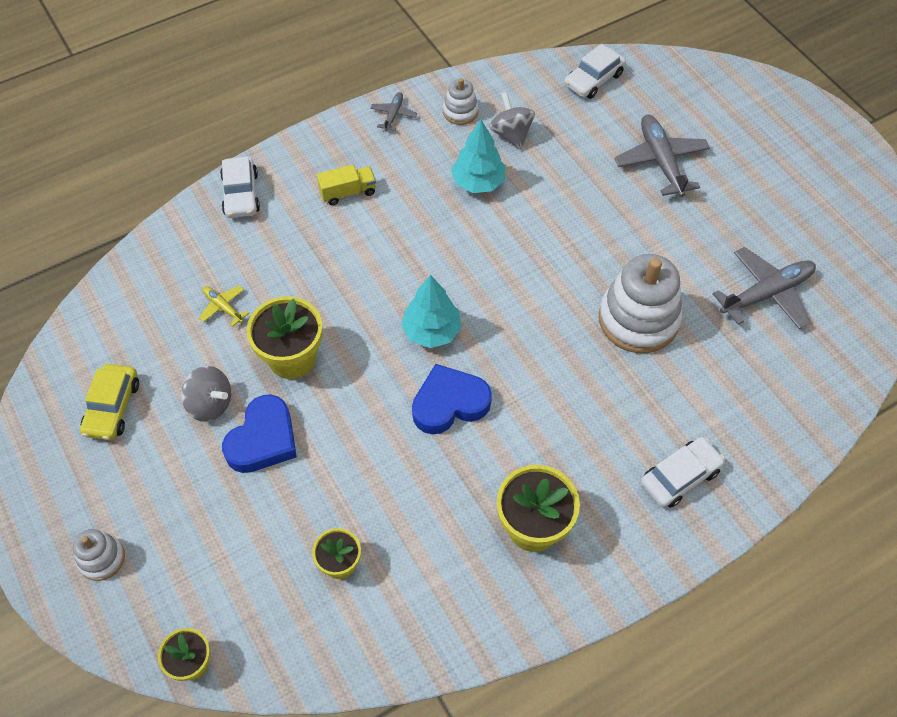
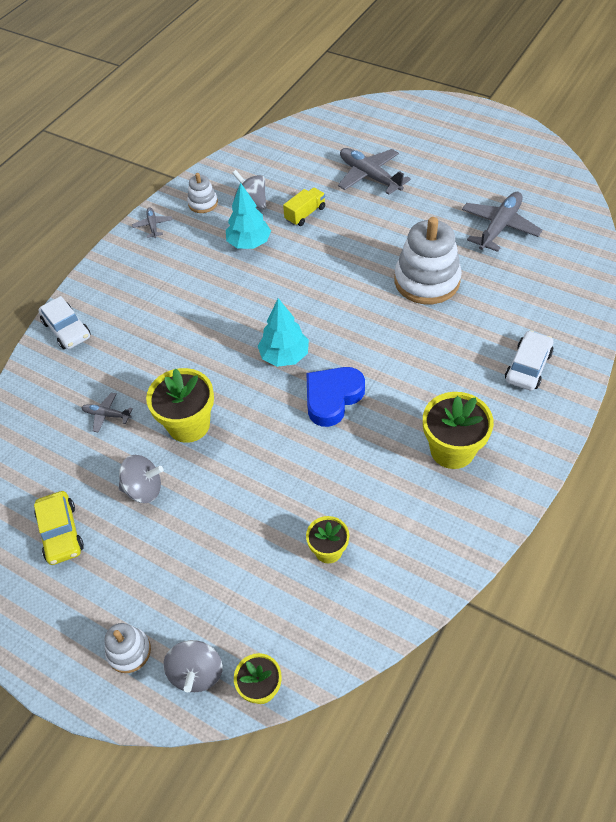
camera: 25 degrees left, 5 degrees down
(146, 614) = (197, 673): none -> grey spinning top
(223, 307) = (107, 415): yellow plane -> grey plane
(263, 439) = (205, 493): blue heart -> none
(348, 192) = (153, 291): yellow truck -> yellow truck (305, 214)
(593, 80) = (286, 145): white car -> none

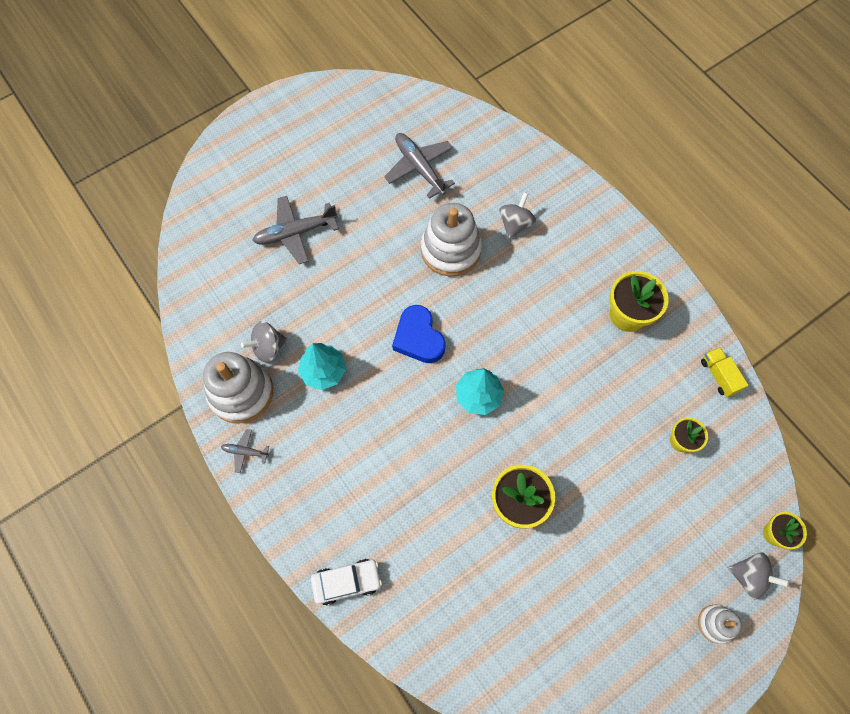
camera: 70 degrees left, 15 degrees up
(61, 532) = (586, 651): yellow car -> none
(107, 415) = (474, 573): grey plane -> none
(144, 489) = (569, 564): grey spinning top -> grey spinning top (515, 224)
(203, 203) = (241, 392): white stacking toy -> white stacking toy, size x1.99
(305, 214) = (313, 307): yellow truck -> yellow truck (719, 375)
(332, 398) = (541, 377): blue heart -> blue heart (418, 338)
(528, 366) = (574, 226): white car -> none

